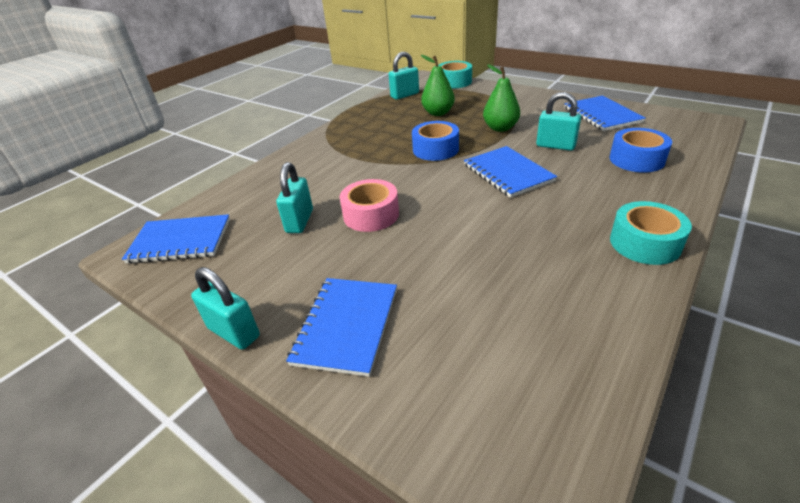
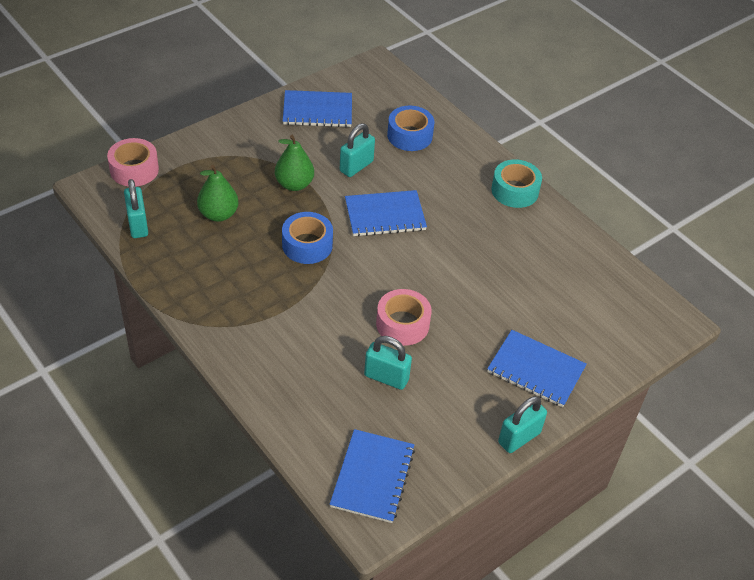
camera: 80 degrees left, 10 degrees up
(454, 82) = (134, 170): turquoise tape -> pink tape

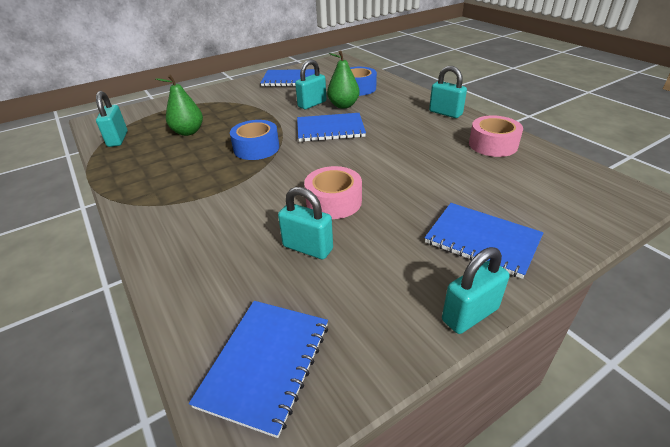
camera: 10 degrees right, 10 degrees down
(134, 170) = (136, 110): pink tape -> pink tape (493, 144)
(294, 184) = (258, 114): green pear -> green pear (343, 105)
(515, 191) = (445, 113): turquoise tape -> turquoise padlock

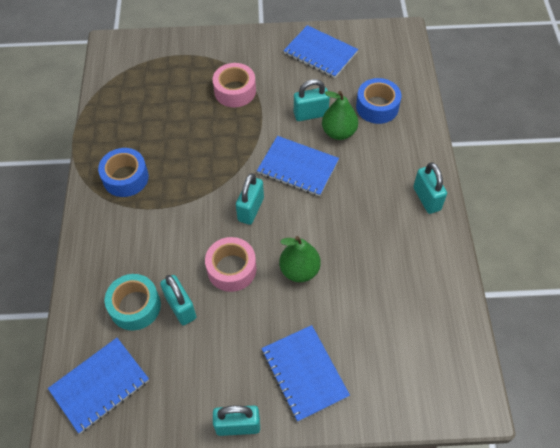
camera: 30 degrees right, 20 degrees up
(118, 139) = (115, 88): turquoise padlock -> turquoise padlock (251, 209)
(188, 132) = (175, 106): green pear -> green pear (299, 270)
(253, 269) = (135, 306): none -> turquoise tape
(256, 148) = (217, 163): blue tape -> blue tape (125, 178)
(493, 144) = (424, 272): pink tape -> pink tape (235, 91)

